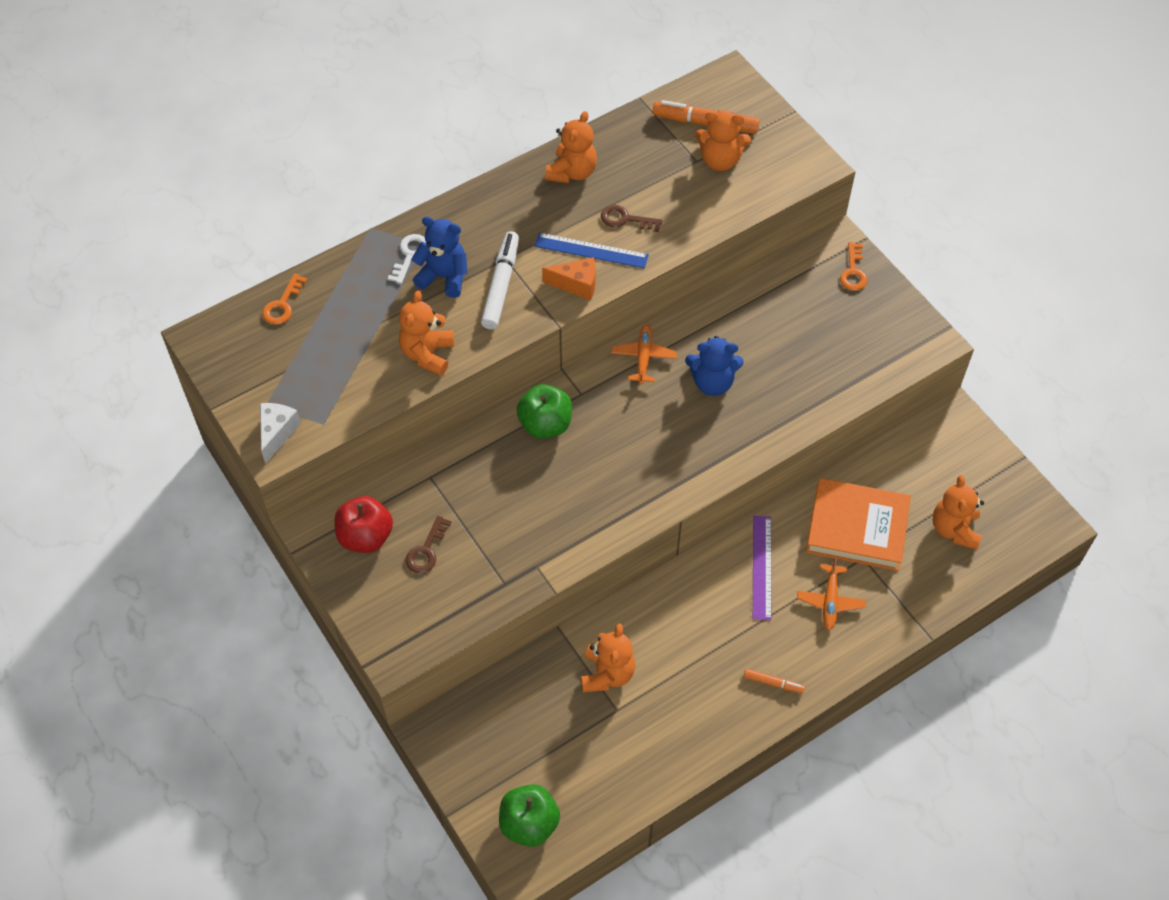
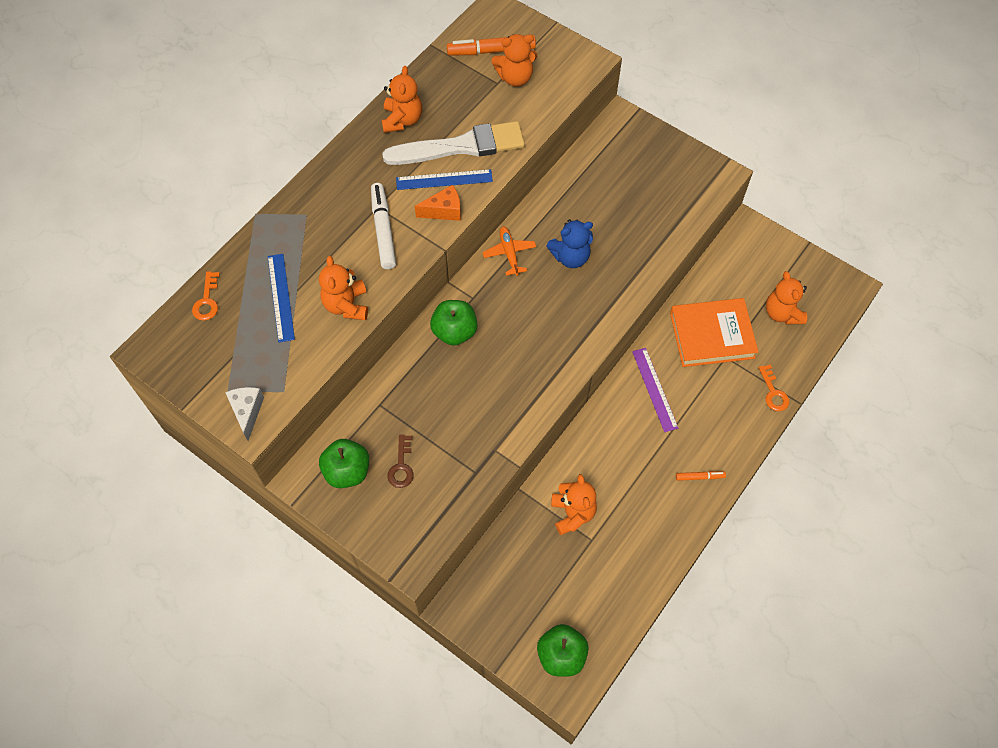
camera: 20 degrees left, 5 degrees up
(361, 324) = (281, 297): none -> blue ruler
(365, 537) = (347, 471): red apple -> green apple
(409, 255) = (297, 227): white key -> none
(444, 277) = (333, 237): blue teddy bear -> none
(626, 219) = (461, 146): brown key -> white brush
(830, 601) = (715, 398): orange plane -> none
(853, 271) = (640, 137): orange key -> orange key (773, 392)

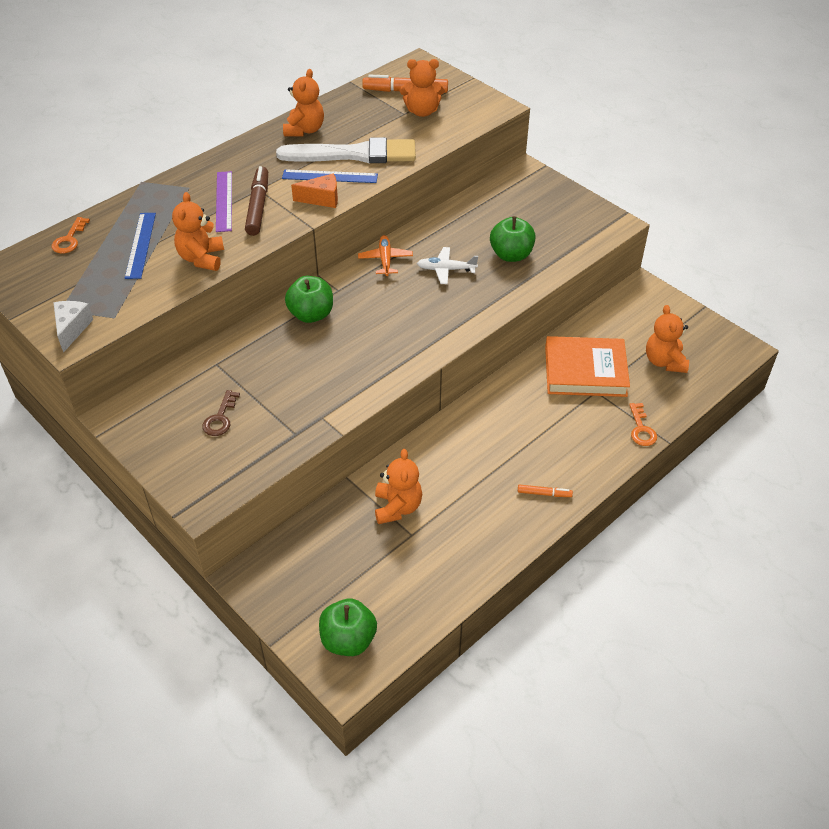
camera: 10 degrees right, 15 degrees down
(347, 471) = (164, 415): green apple -> green apple (511, 255)
(383, 230) = (258, 207): white marker -> brown marker
(570, 257) = (446, 269): blue teddy bear -> white plane
(654, 389) = (513, 409): purple ruler -> purple ruler (224, 201)

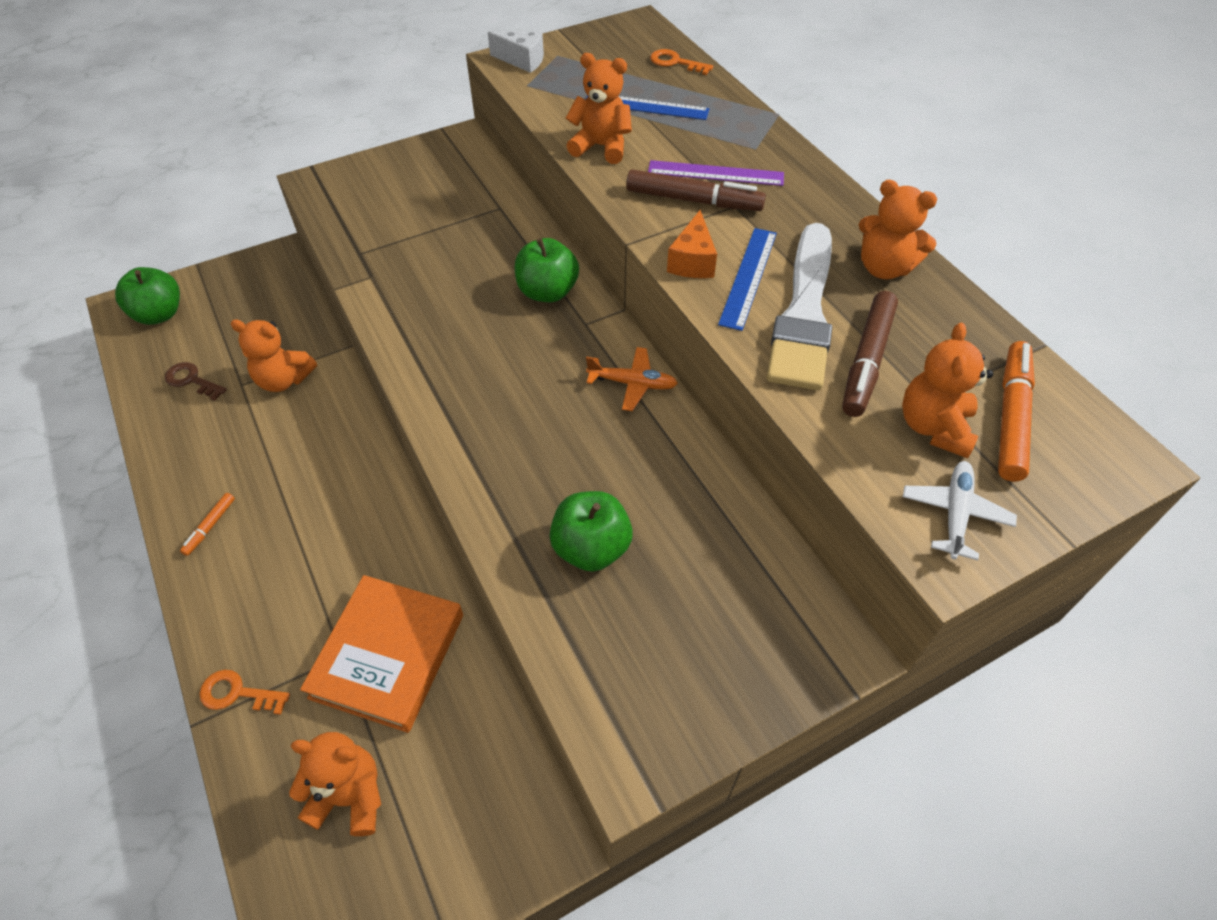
camera: 105 degrees right, 5 degrees up
(220, 418) = (416, 203): brown key -> brown key (192, 380)
(384, 132) = (867, 360): none -> brown marker
(446, 269) = (585, 450): white plane -> white plane (955, 513)

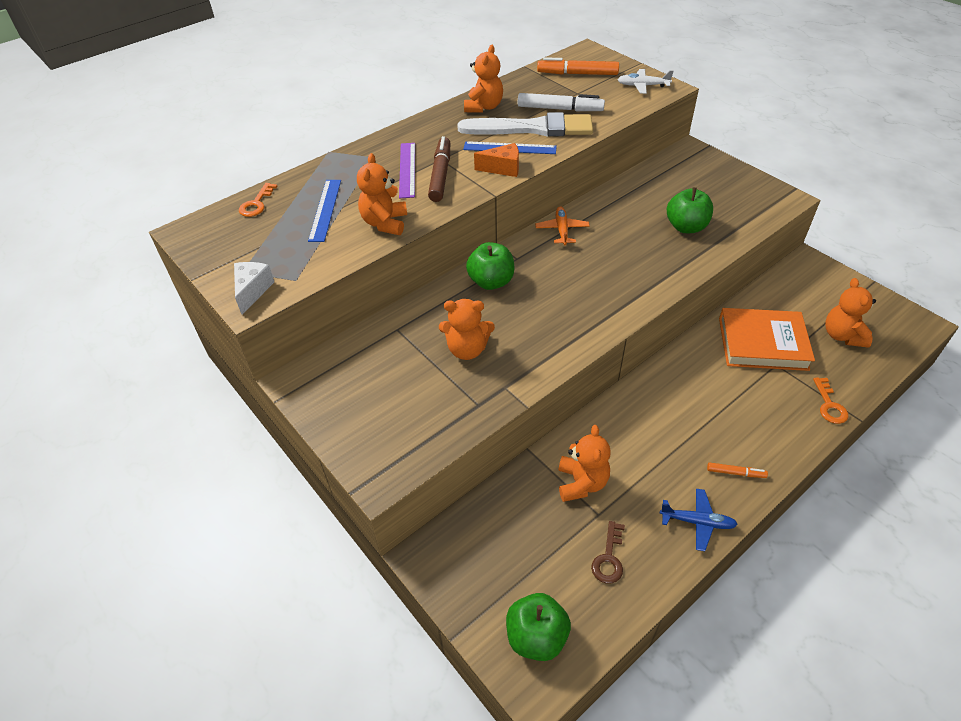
camera: 100 degrees left, 5 degrees down
(178, 466) = (697, 522): none -> blue plane
(867, 360) = (559, 109): brown marker -> white marker
(934, 427) = (595, 91): orange teddy bear -> orange teddy bear (467, 349)

